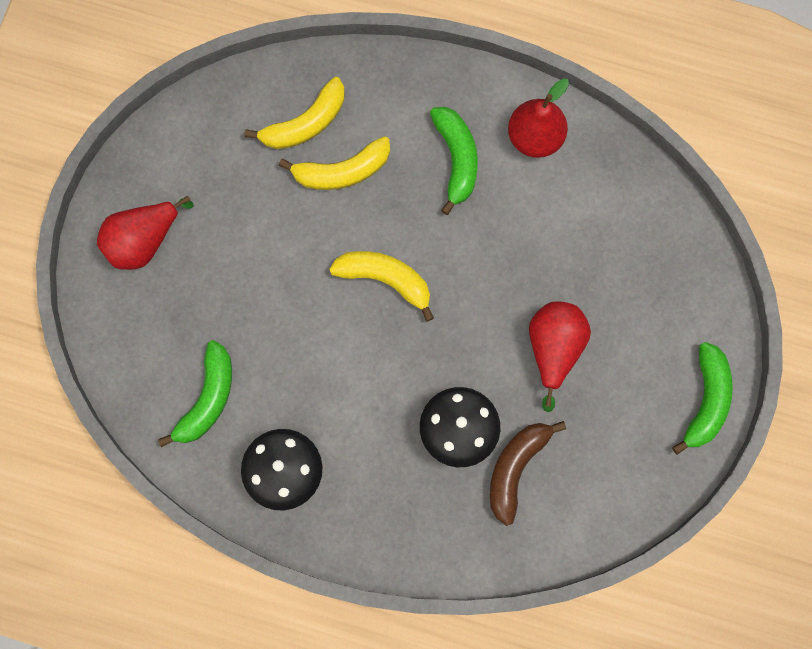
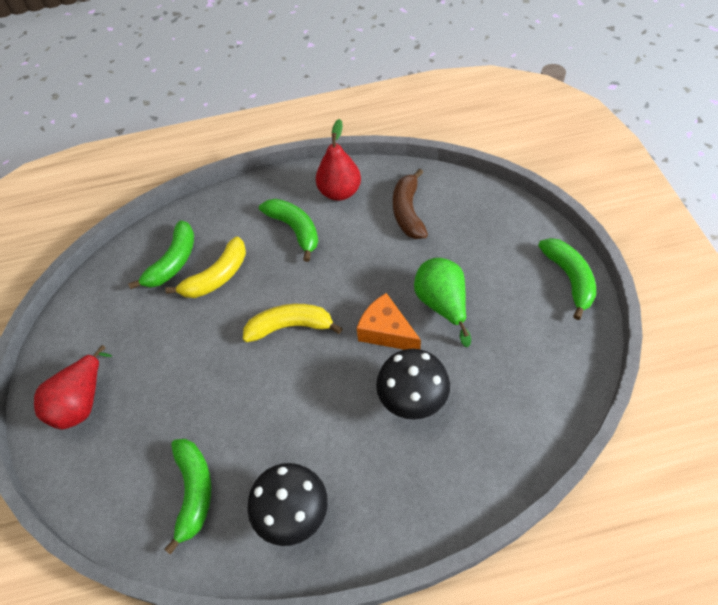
camera: 25 degrees left, 20 degrees down
(305, 123) = (173, 262): yellow banana -> green banana
(478, 345) = (386, 331): none -> orange cheese
(515, 468) = (474, 399): brown banana -> brown banana (408, 212)
(554, 349) = (442, 304): red pear -> green pear

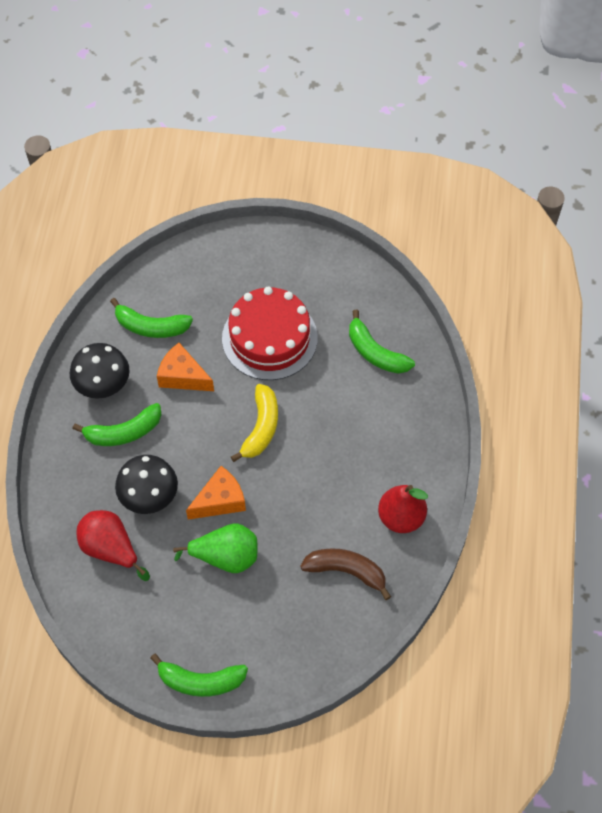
camera: 105 degrees right, 5 degrees up
(82, 402) = (261, 266): red pear -> red pear (110, 549)
(179, 358) = (269, 338): none -> red cake
(217, 277) = (342, 384): yellow banana -> none
(252, 427) = (182, 376): none -> orange cheese
(295, 229) = (369, 462): green banana -> green banana (124, 432)

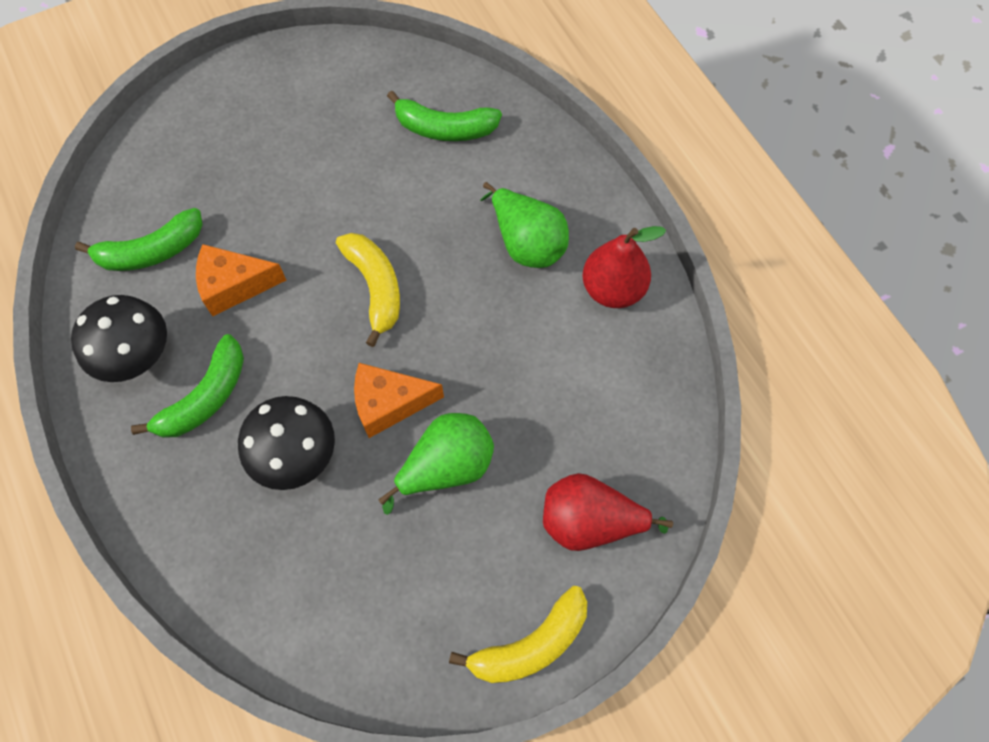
camera: 35 degrees left, 5 degrees up
(110, 549) = (292, 555): red pear -> red pear (590, 522)
(200, 681) = (531, 644): green banana -> yellow banana
(220, 500) = (389, 403): orange cheese -> orange cheese turned 120 degrees counterclockwise
(269, 338) = (310, 181): red cake -> none
(346, 571) = (600, 389): brown banana -> none
(370, 456) = (526, 243): none -> green pear

